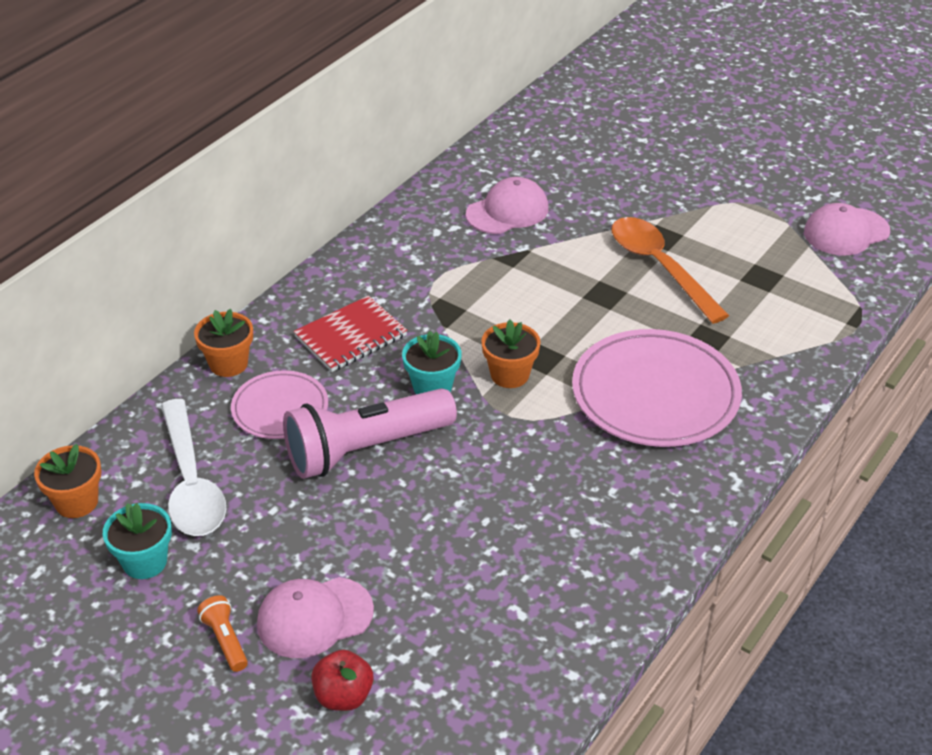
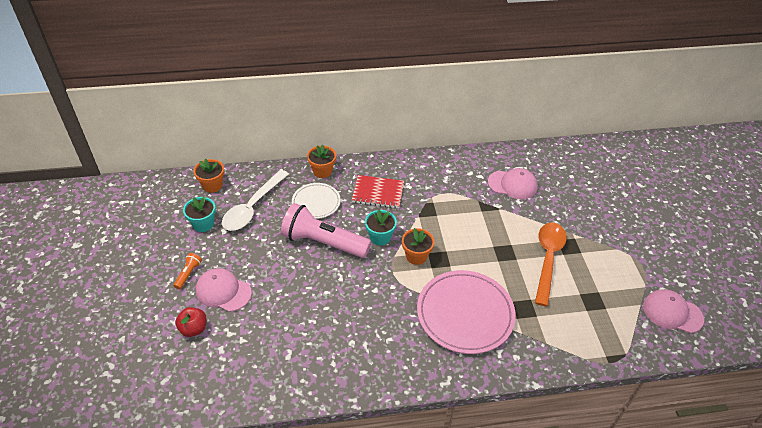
camera: 45 degrees right, 5 degrees up
(280, 409) = (316, 202): pink plate -> white plate

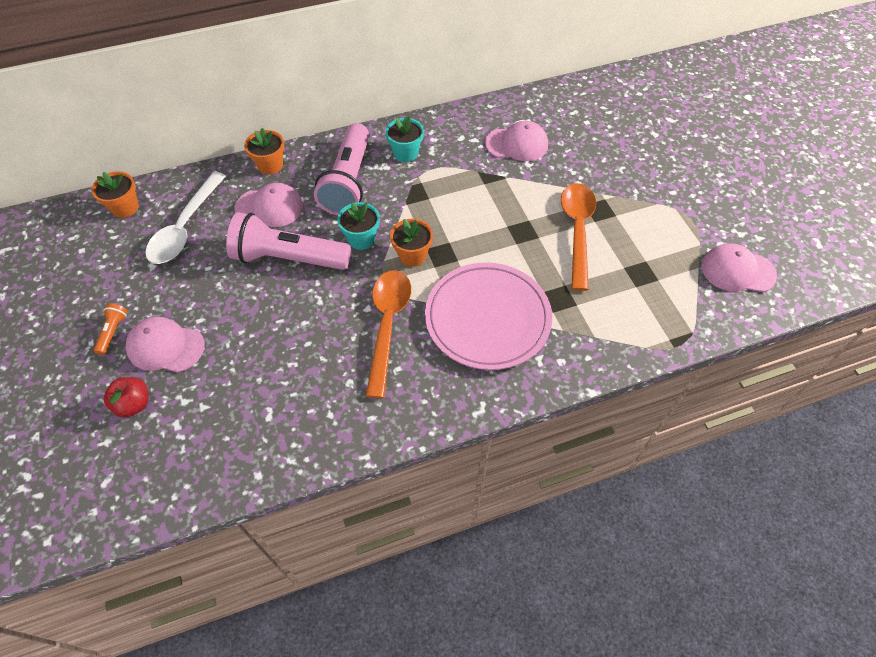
camera: 10 degrees left, 10 degrees up
(203, 224) = (122, 261): turquoise flower pot -> turquoise flower pot (405, 153)
(316, 202) = (269, 207): white plate -> pink cap
(378, 193) = (348, 182): red notebook -> pink flashlight
(388, 305) = (387, 325): none -> orange spoon

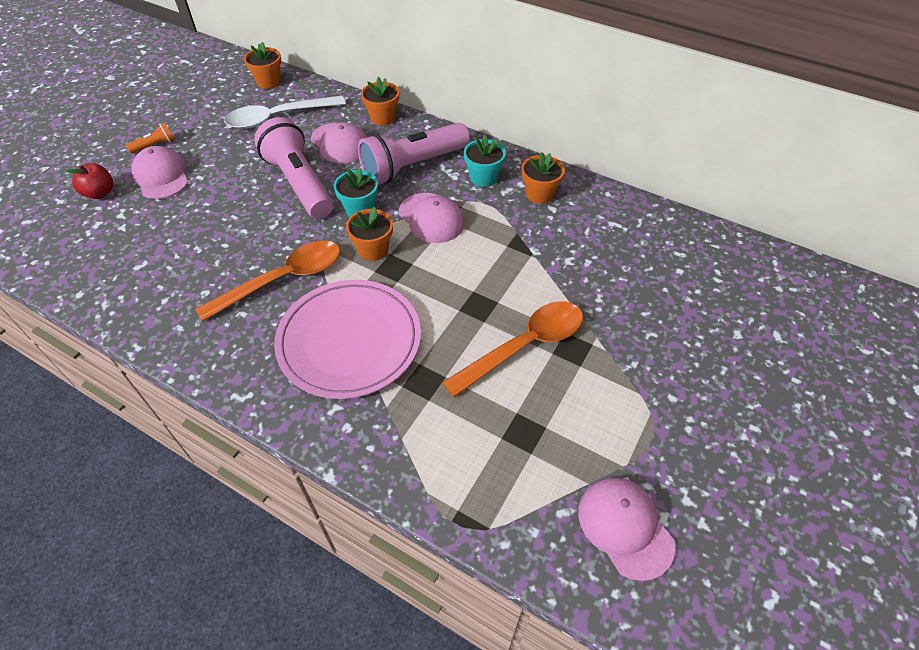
camera: 50 degrees right, 5 degrees down
(454, 137) = (539, 194): none -> orange flower pot
(517, 144) = (583, 238): pink cap -> pink cap (431, 218)

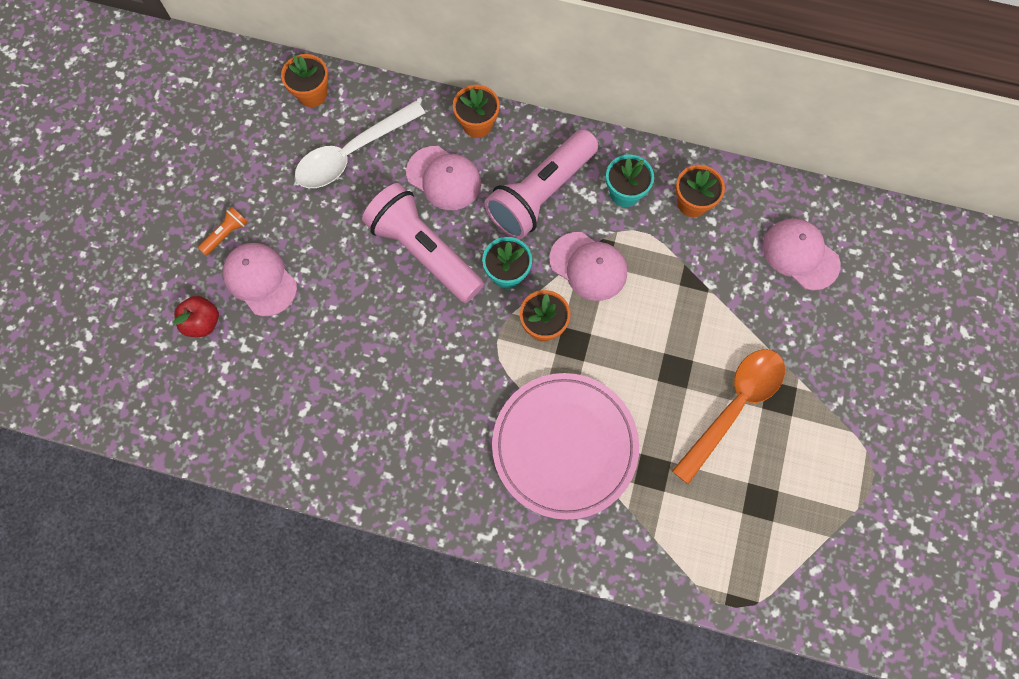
camera: 15 degrees left, 20 degrees up
(283, 279) = (465, 389): orange spoon -> none
(625, 527) = (869, 569): pink cap -> pink cap (800, 255)

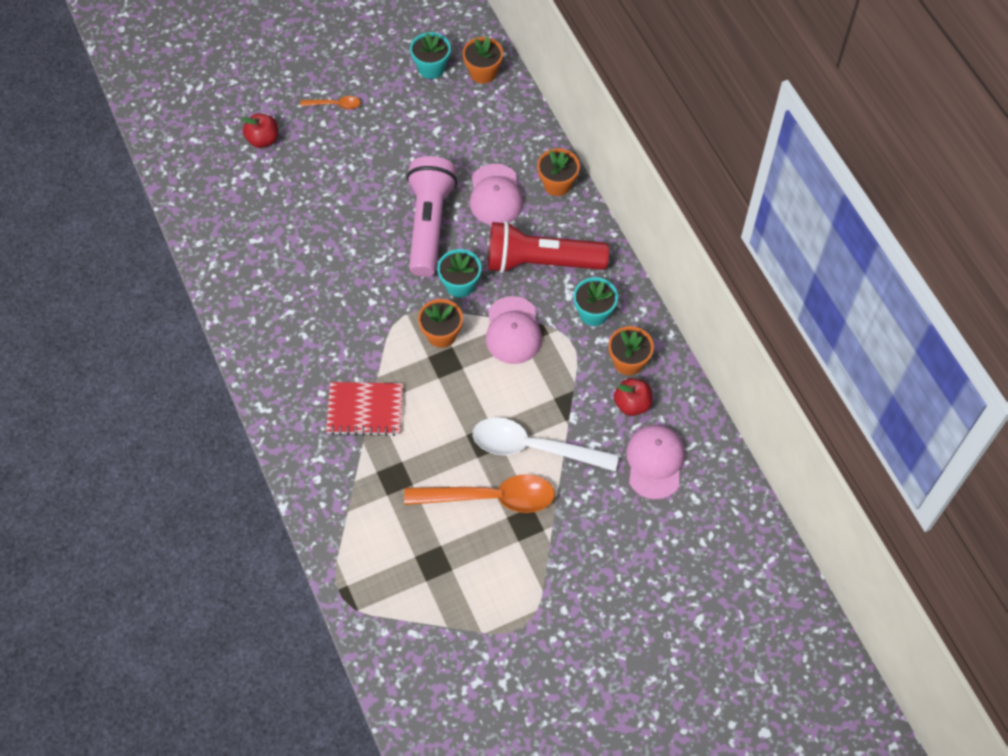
camera: 50 degrees right, 10 degrees down
(226, 234) = (335, 105): orange flashlight -> orange spoon
(260, 280) = (321, 147): pink cap -> none
(267, 129) = (431, 68): none -> turquoise flower pot
(352, 153) = (461, 129): white spoon -> white spoon (534, 448)
(540, 194) = (540, 262): pink flashlight -> red flashlight
(564, 446) = (365, 410): pink plate -> red notebook
(733, 230) = (632, 404): none -> red apple

